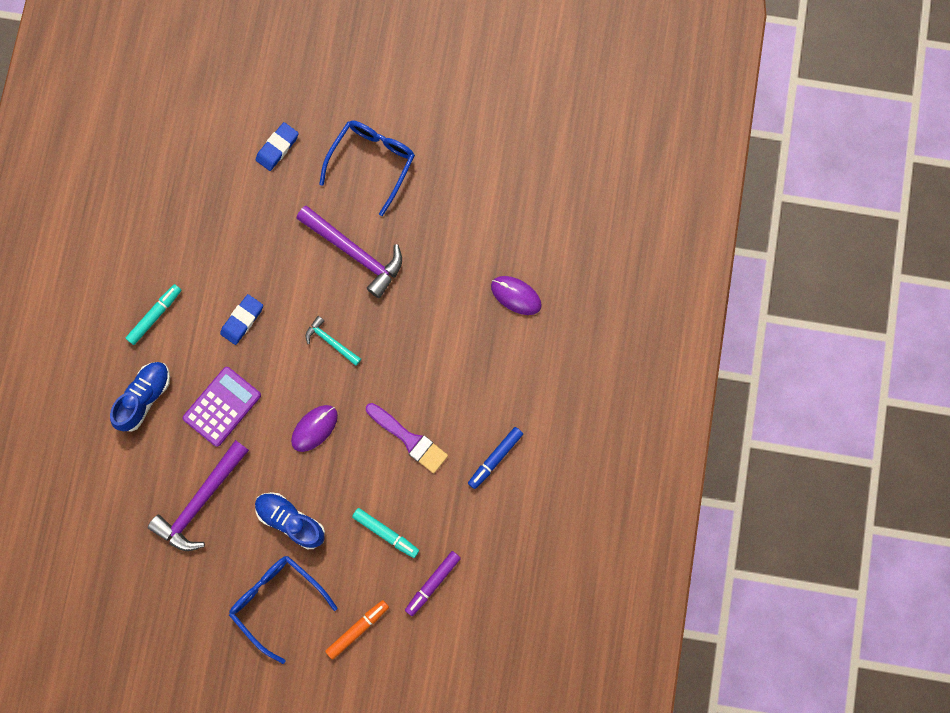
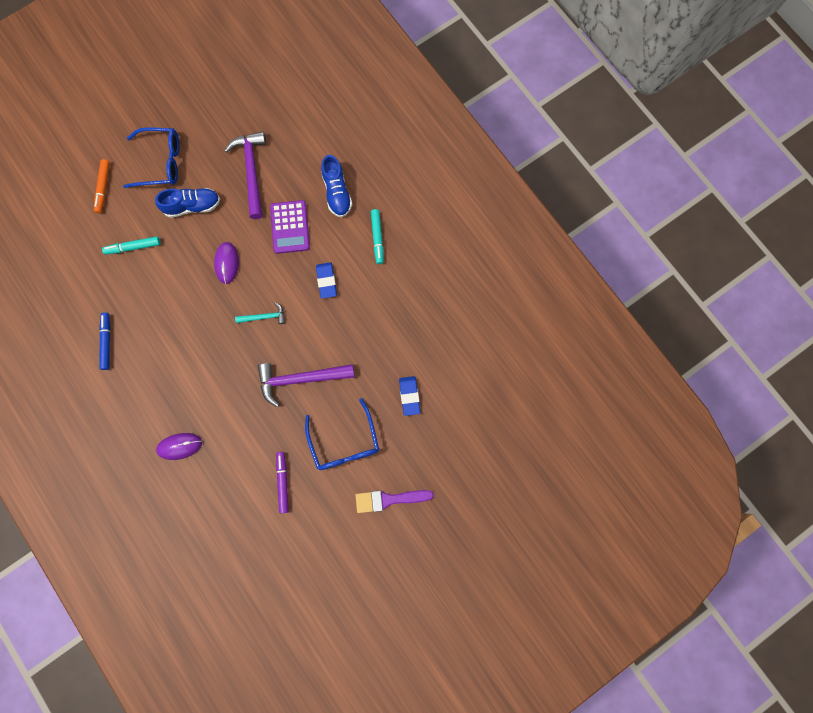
camera: 135 degrees right, 0 degrees up
(409, 439) = (167, 307): purple brush -> purple brush (389, 499)
(433, 583) = (83, 246): purple marker -> purple marker (283, 482)

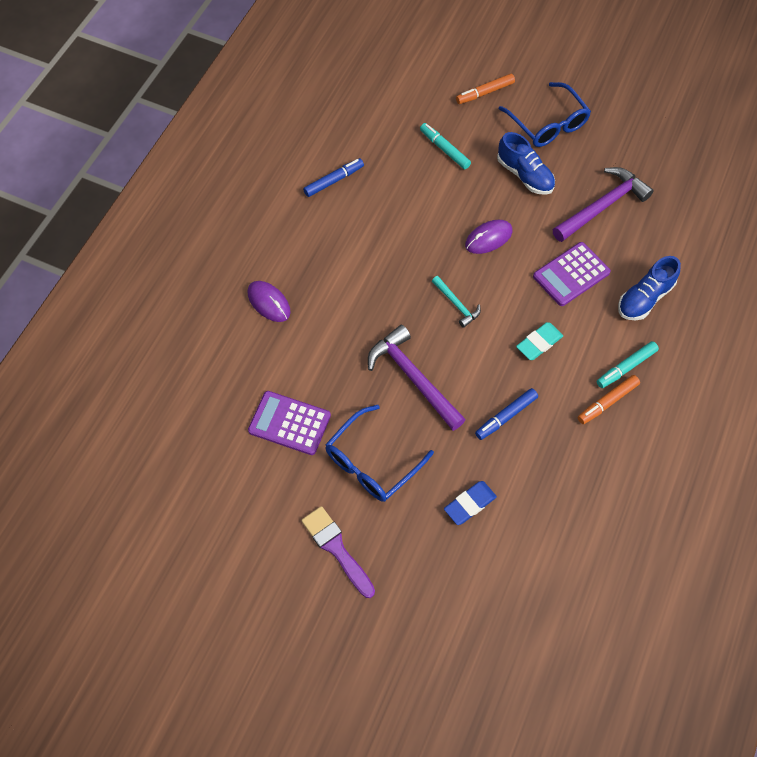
camera: 60 degrees right, 15 degrees down
(283, 482) = (289, 423): purple marker -> purple calculator
(326, 281) = (539, 343): blue eraser -> turquoise eraser
(364, 336) = (506, 416): none -> blue marker
(393, 266) = (607, 402): none -> orange marker

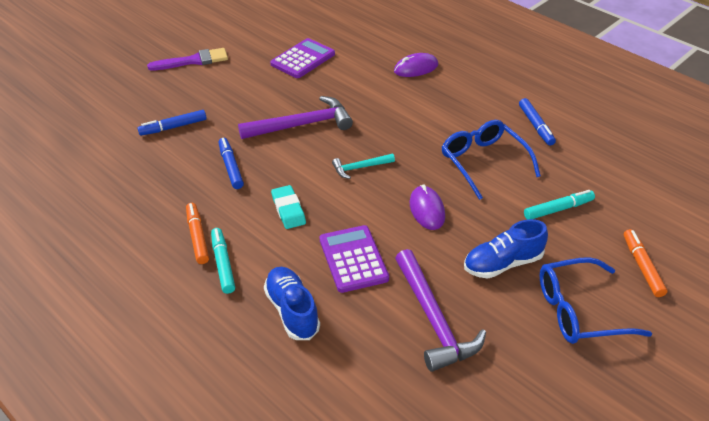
camera: 110 degrees right, 20 degrees down
(372, 462) = (244, 89): blue glasses -> blue glasses (483, 162)
(470, 504) = (173, 127): blue eraser -> blue marker

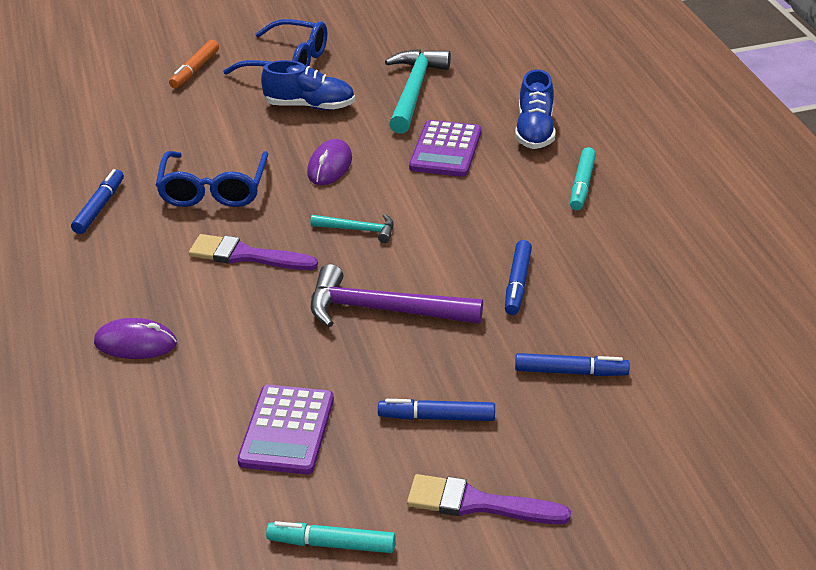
camera: 150 degrees left, 5 degrees down
(197, 237) = (598, 218): orange marker -> none
(234, 85) = (437, 417): none -> blue marker
(288, 210) = (478, 212): turquoise eraser -> none
(303, 59) = (287, 430): purple calculator -> purple calculator turned 60 degrees counterclockwise
(412, 128) = (246, 256): none -> purple brush
(433, 319) = (414, 91): purple hammer -> turquoise hammer
(558, 209) = (201, 127): turquoise marker -> turquoise marker (331, 544)

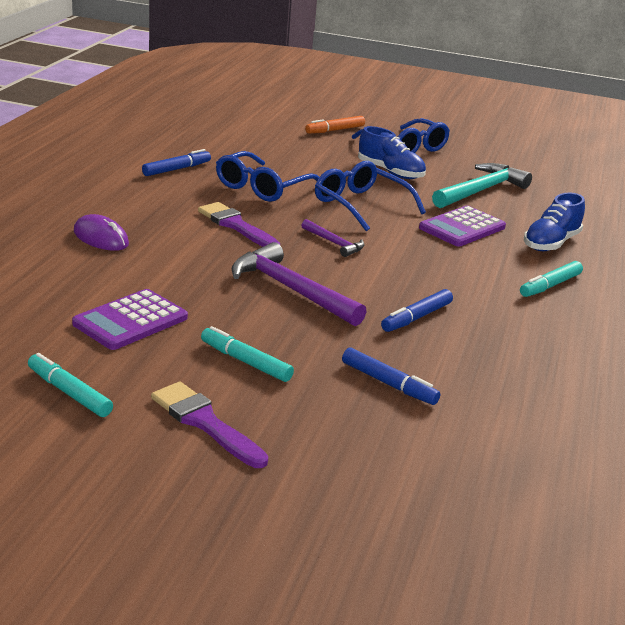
camera: 30 degrees right, 10 degrees down
(330, 166) = (361, 205): purple mouse -> blue glasses
(358, 230) = (334, 243): turquoise hammer -> purple hammer
(437, 417) = (245, 362): blue marker -> turquoise marker

